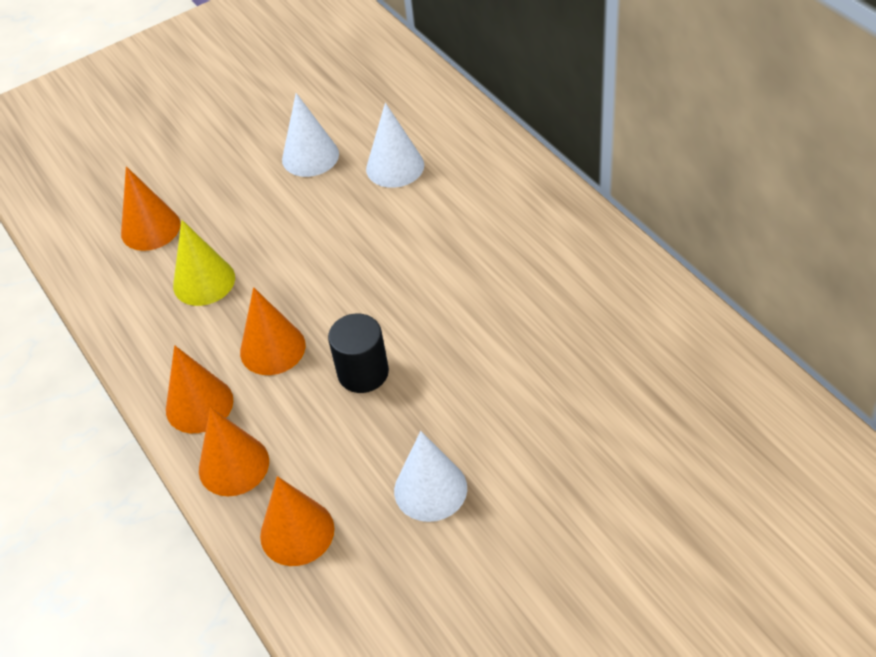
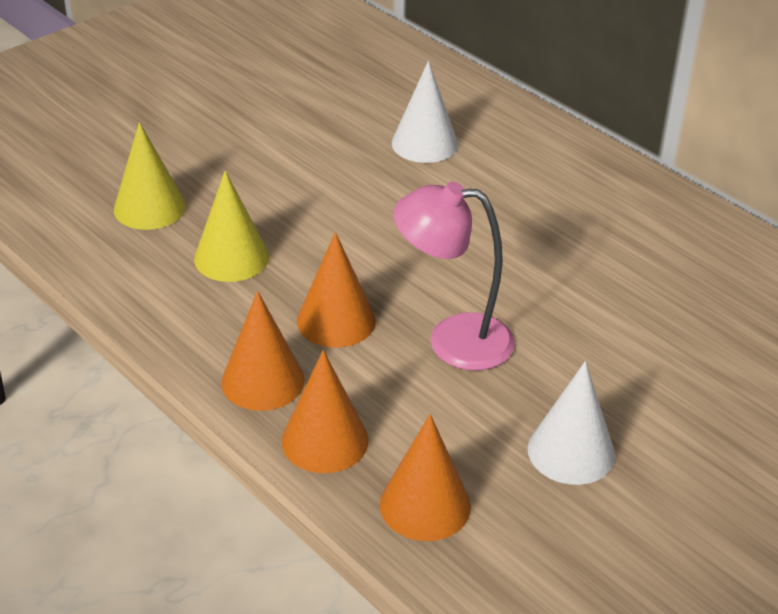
camera: 15 degrees left, 10 degrees down
(150, 228) = (149, 207): orange cone -> yellow cone
(310, 156) = (323, 135): white cone -> none
(363, 373) = (452, 340): black cylinder -> pink lamp

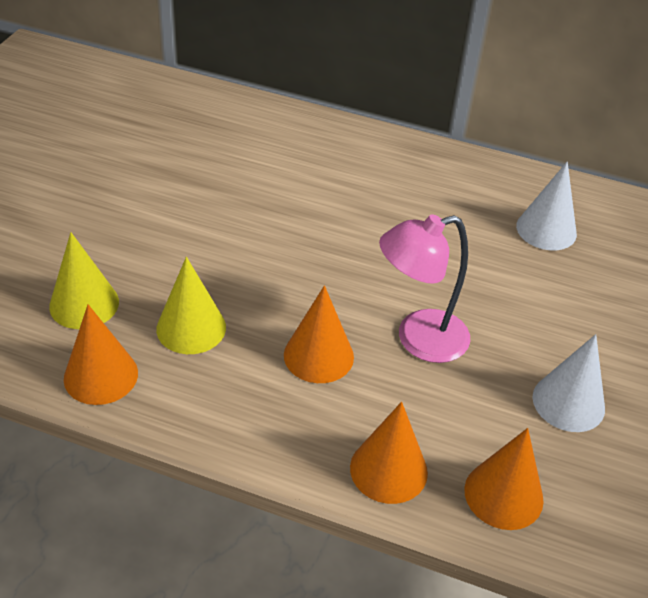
camera: 30 degrees left, 5 degrees up
(263, 381) = (300, 434): orange cone -> orange cone (101, 375)
(424, 143) = (273, 172): white cone -> white cone (546, 229)

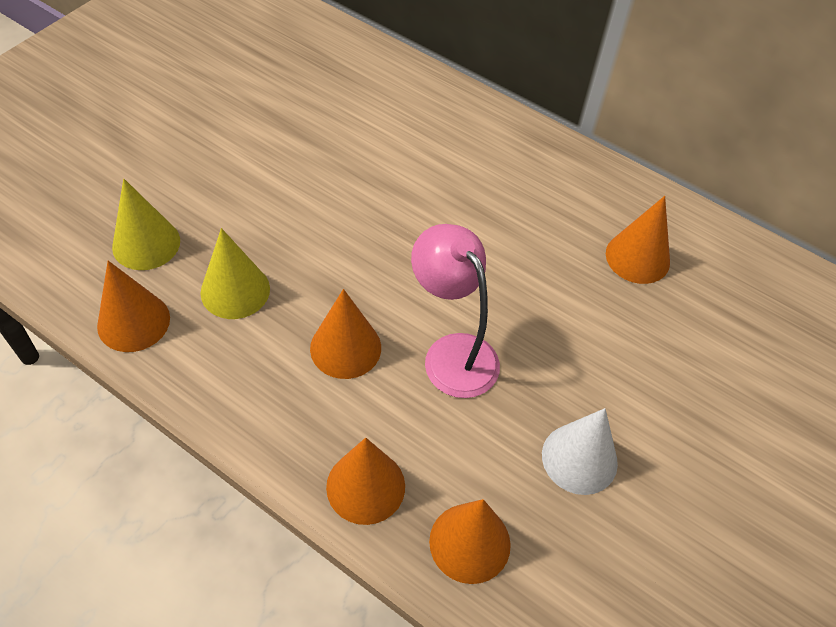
camera: 15 degrees right, 10 degrees up
(418, 339) = (452, 353): pink lamp -> pink lamp turned 60 degrees clockwise
(546, 229) = (637, 257): white cone -> orange cone

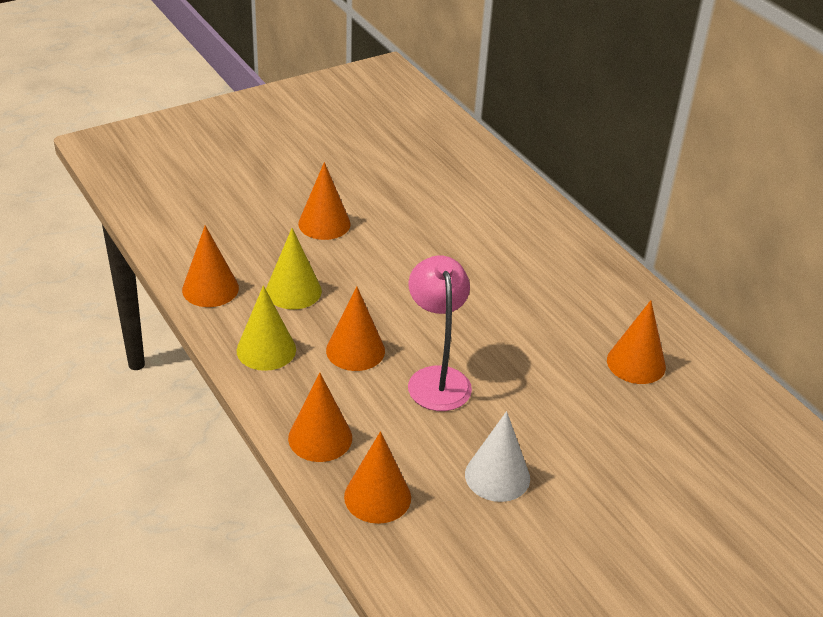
camera: 25 degrees right, 15 degrees down
(146, 243) = (245, 244): yellow cone -> yellow cone (266, 350)
(226, 186) = (324, 223): none -> orange cone

